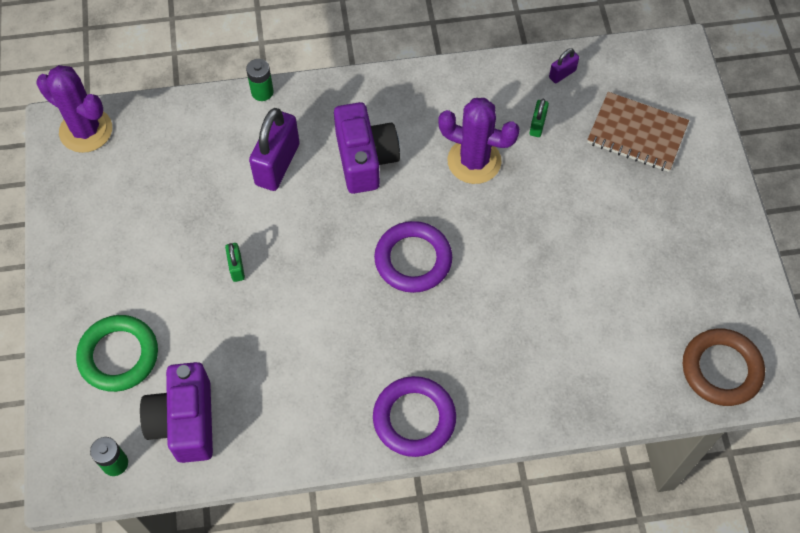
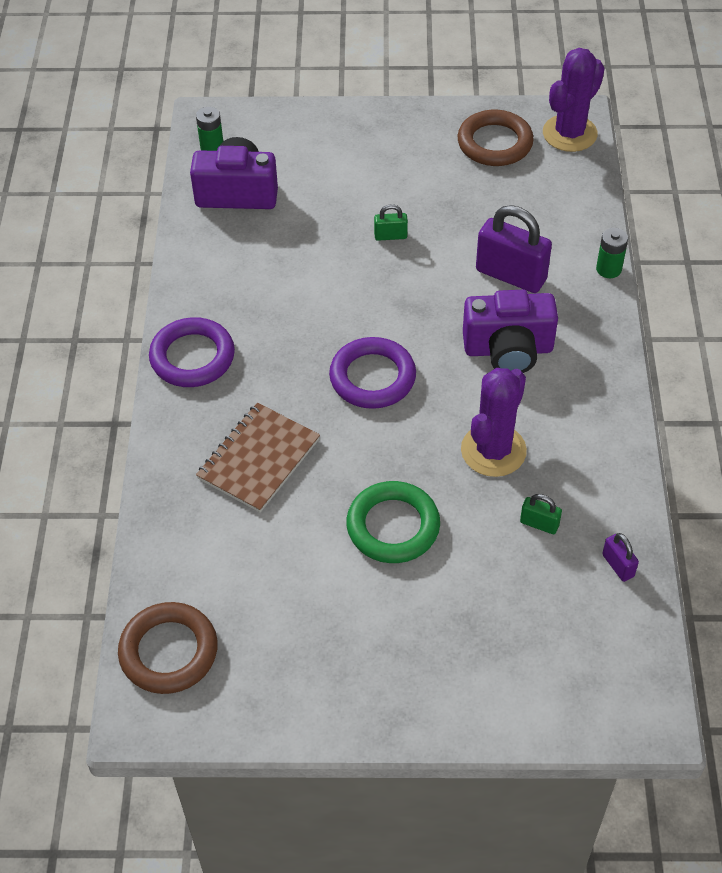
camera: 100 degrees right, 10 degrees down
(101, 192) = (494, 143): none -> brown ring
(119, 355) = (315, 152): green ring -> green ring (393, 526)
(637, 133) = (515, 634): brown notebook -> brown notebook (258, 459)

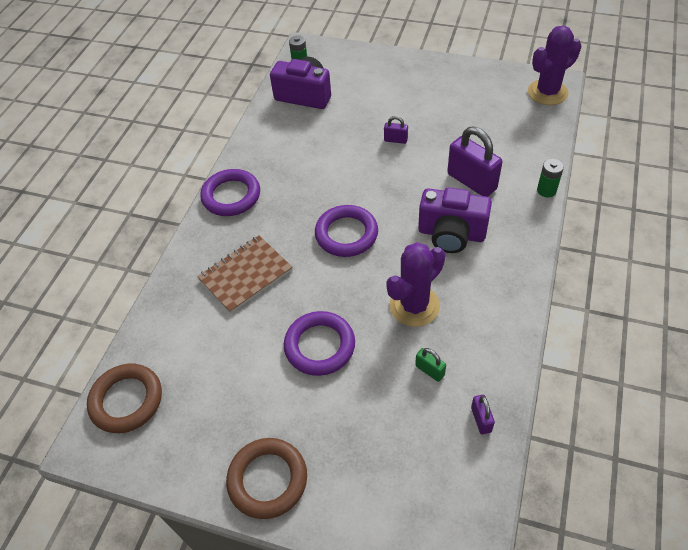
camera: 20 degrees right, 0 degrees up
(390, 236) = (395, 140): green padlock -> purple padlock
(393, 526) = (320, 346): green ring -> purple ring
(494, 143) = (491, 91): brown ring -> brown ring (267, 480)

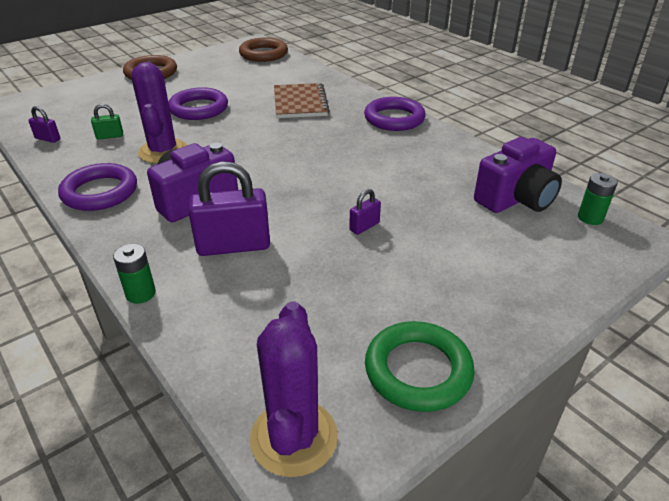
camera: 120 degrees right, 15 degrees down
(346, 234) = (277, 151): purple ring -> purple ring (100, 192)
(477, 77) = (418, 370): none -> green ring

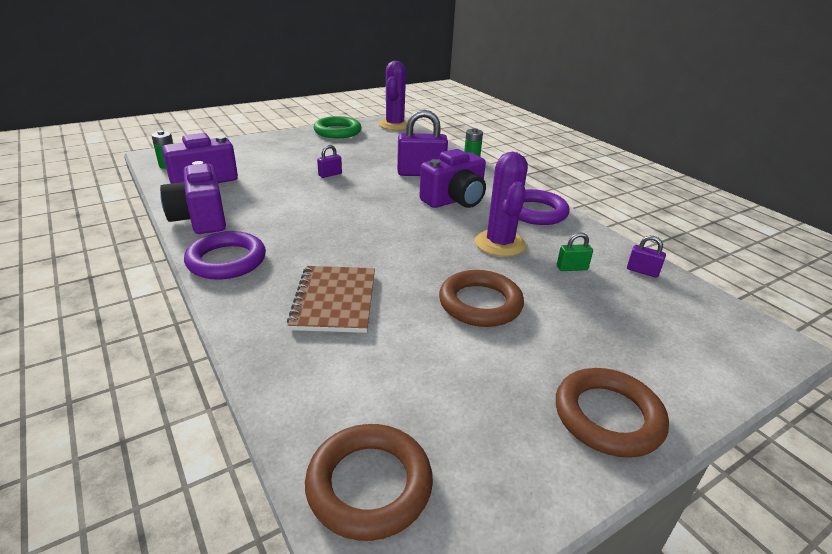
camera: 175 degrees left, 5 degrees down
(199, 108) = (480, 303): purple ring -> brown ring
(455, 149) = (200, 219): none -> purple camera

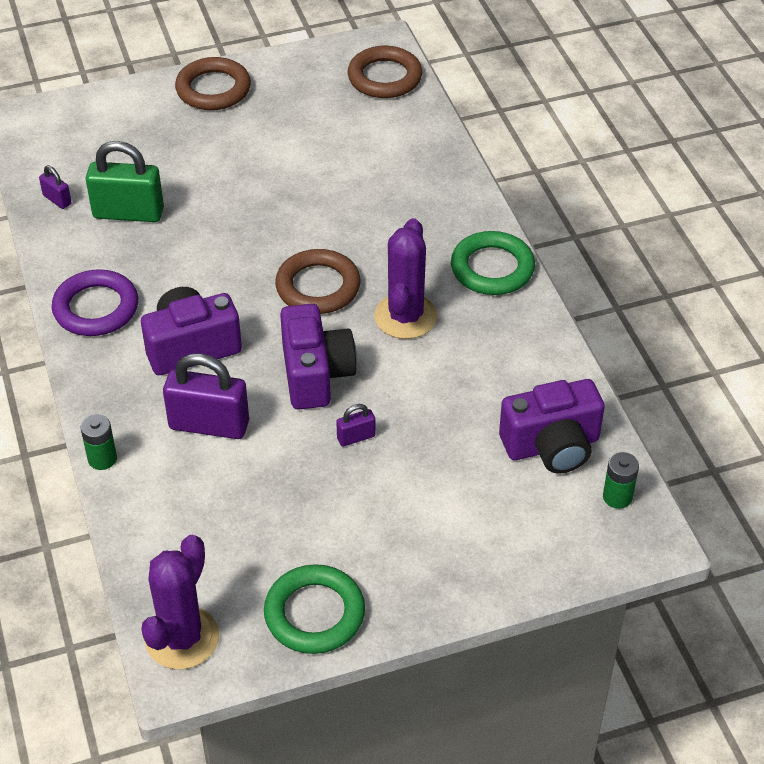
camera: 165 degrees left, 15 degrees up
(200, 219) = (535, 345): purple camera -> purple camera (315, 374)
(226, 260) = (492, 268): purple ring -> green ring
(334, 300) = (385, 204): brown notebook -> none
(480, 303) = (250, 184): brown ring -> brown ring (318, 287)
(500, 243) = (182, 257): purple cactus -> purple cactus (405, 316)
(572, 268) = (128, 213): green padlock -> green padlock, size x2.10

